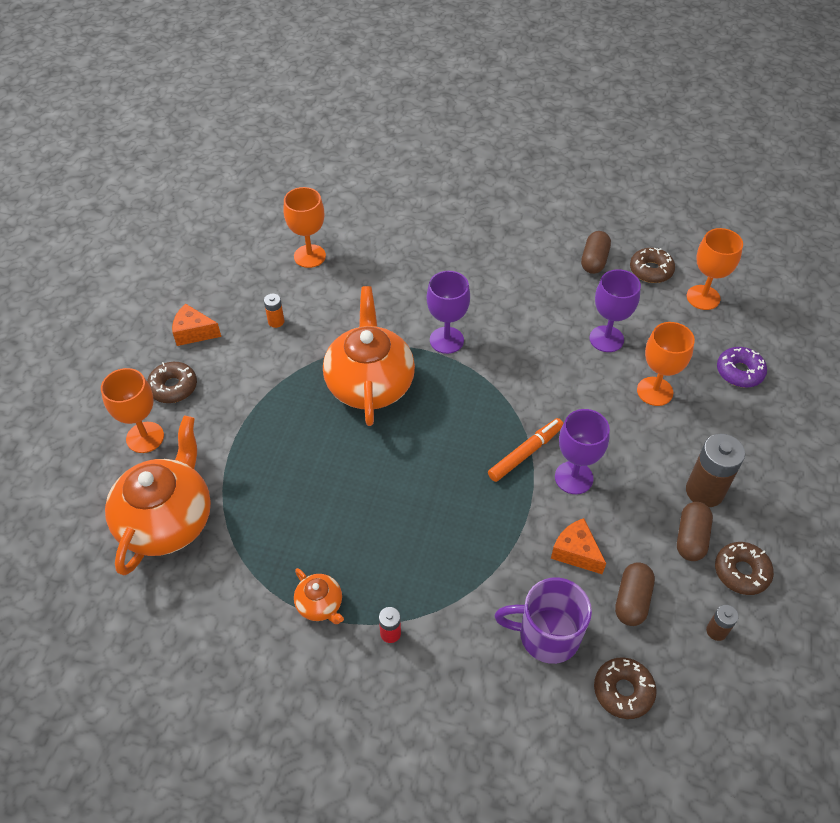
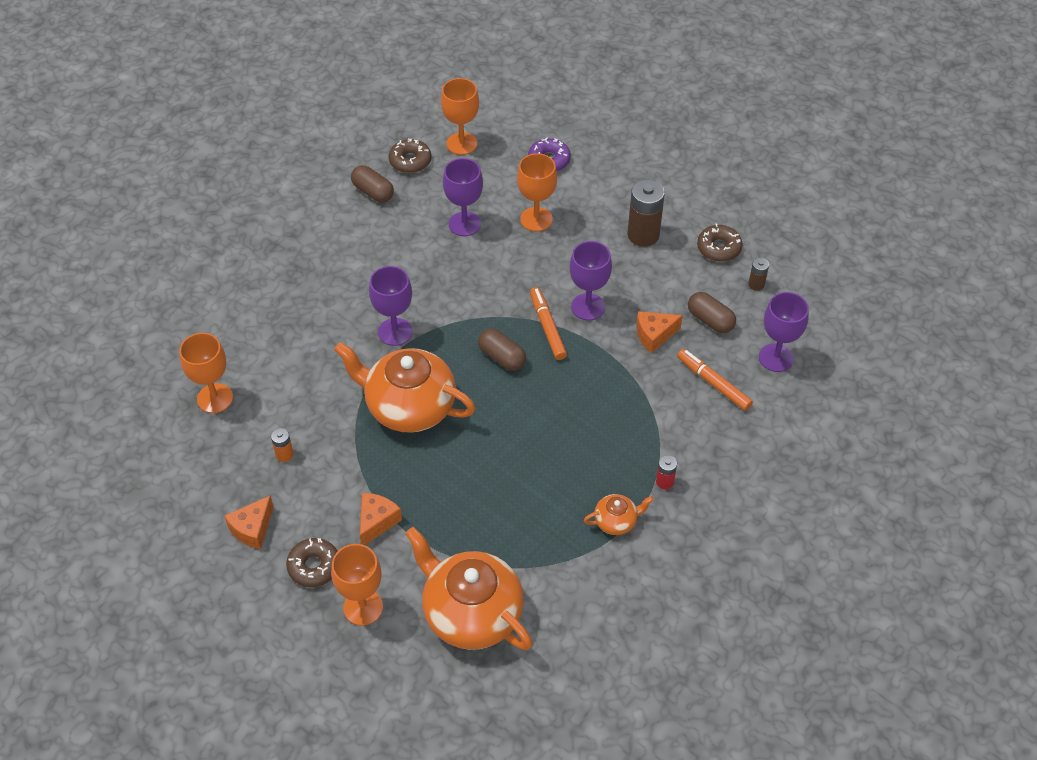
camera: 65 degrees left, 0 degrees up
(236, 411) = (377, 521): none -> orange cheese
(546, 635) = (713, 383): purple mug -> orange marker
(623, 691) = (776, 358): brown donut -> purple goblet
(691, 538) = (677, 262): brown capsule -> brown capsule (502, 357)

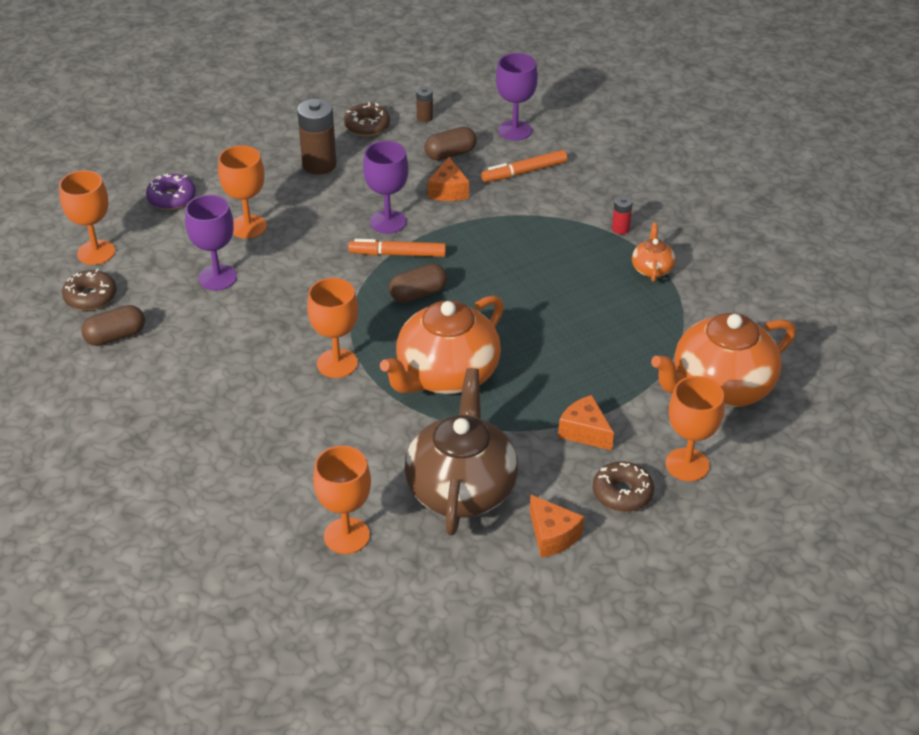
camera: 70 degrees left, 10 degrees down
(284, 454) = (461, 488): orange battery -> brown teapot
(395, 332) = (337, 363): purple goblet -> orange goblet

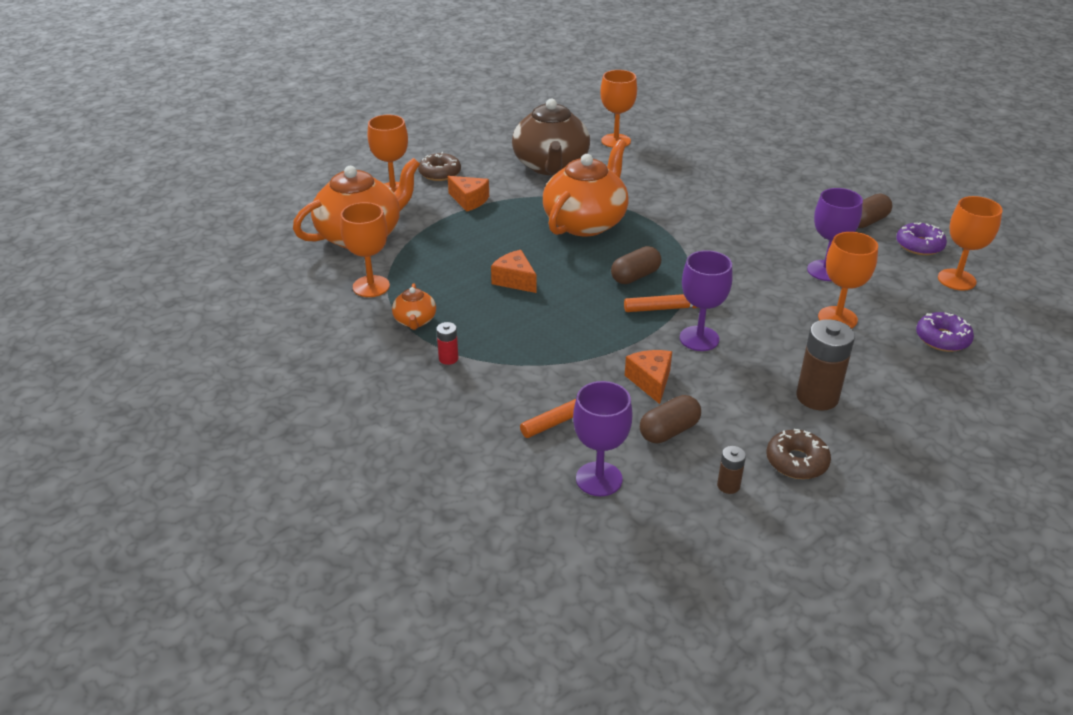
camera: 170 degrees right, 5 degrees down
(90, 297) = (919, 245): brown donut -> purple donut
(337, 363) = (676, 221): orange goblet -> orange goblet (371, 286)
(552, 536) = (485, 151): orange cheese -> orange cheese (515, 280)

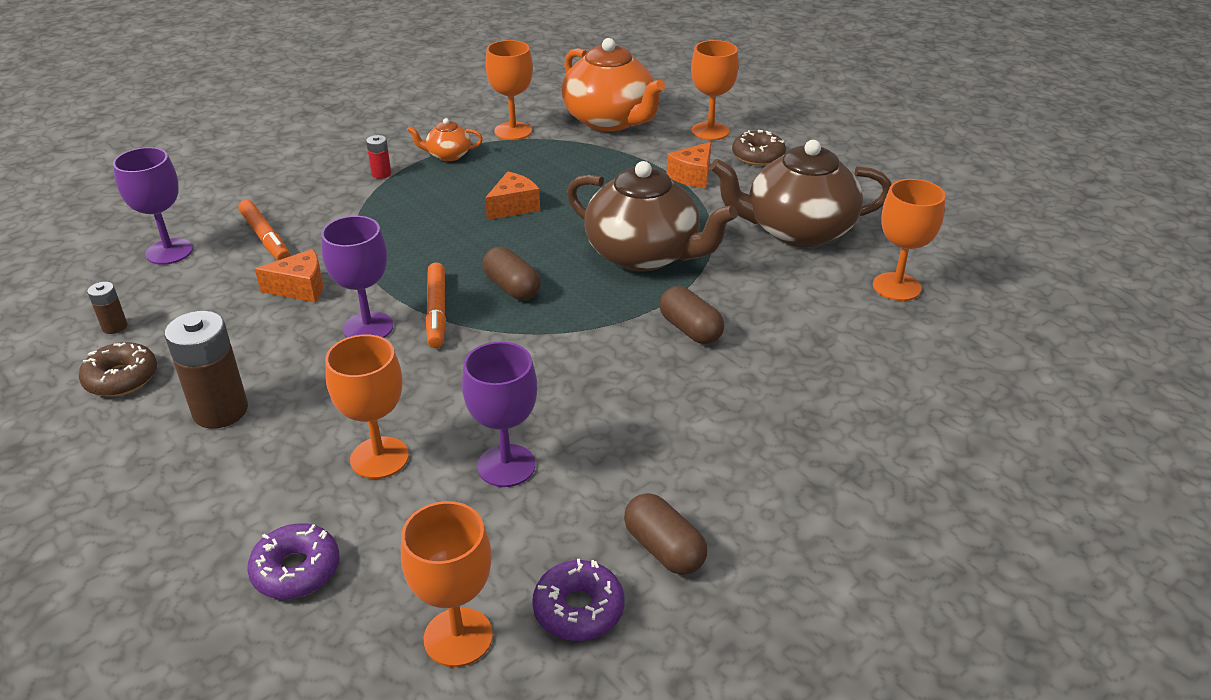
camera: 90 degrees right, 0 degrees up
(585, 222) = (644, 255): orange teapot -> brown teapot
(669, 431) = (215, 295): brown capsule -> brown capsule (690, 329)

